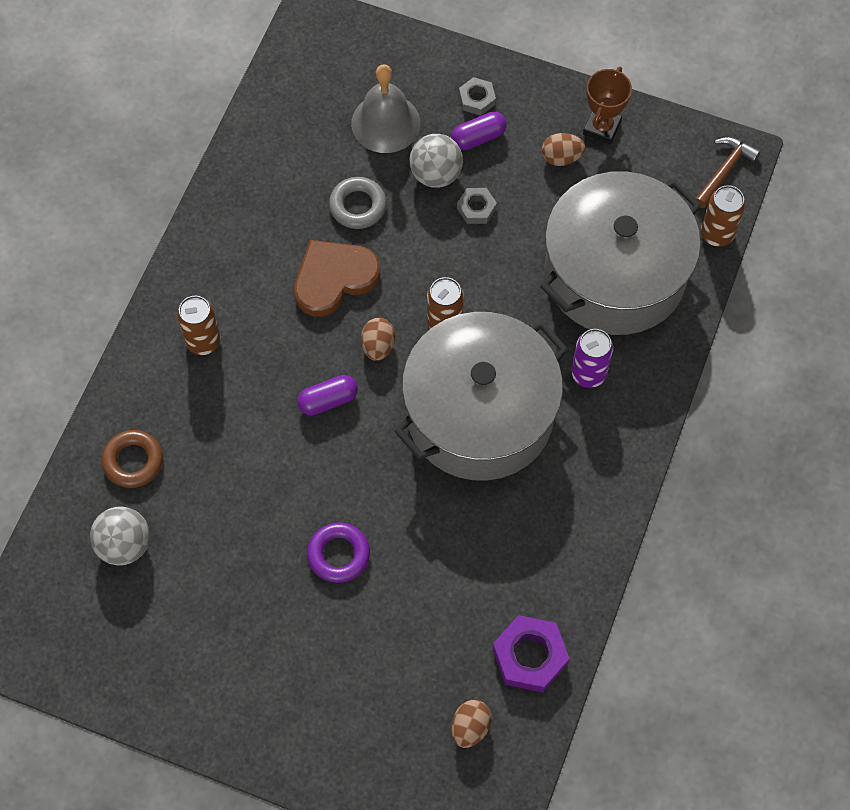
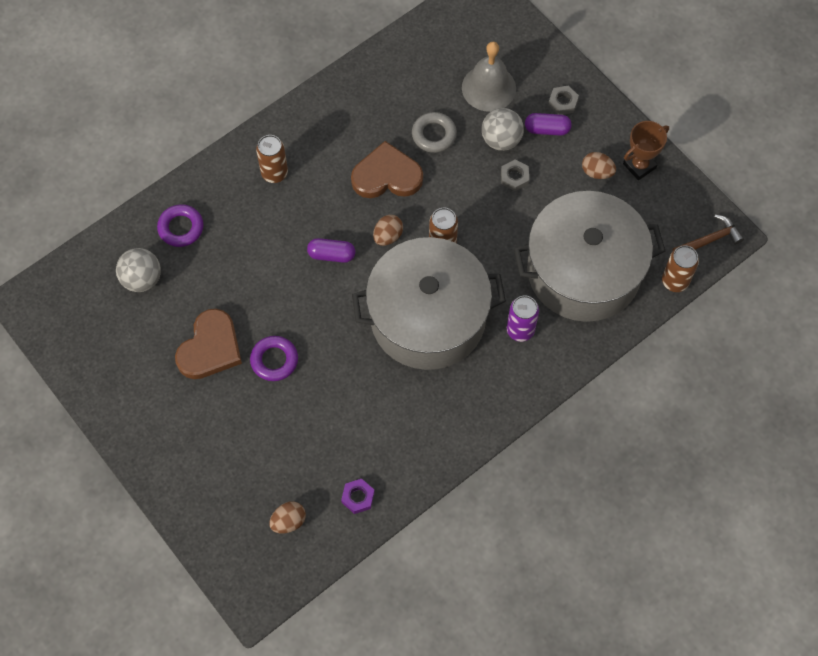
camera: 30 degrees right, 0 degrees up
(133, 461) = (181, 228): brown ring -> purple ring
(256, 581) = (210, 348): none -> brown heart
(529, 656) = (358, 497): purple nut -> purple nut, size x0.58

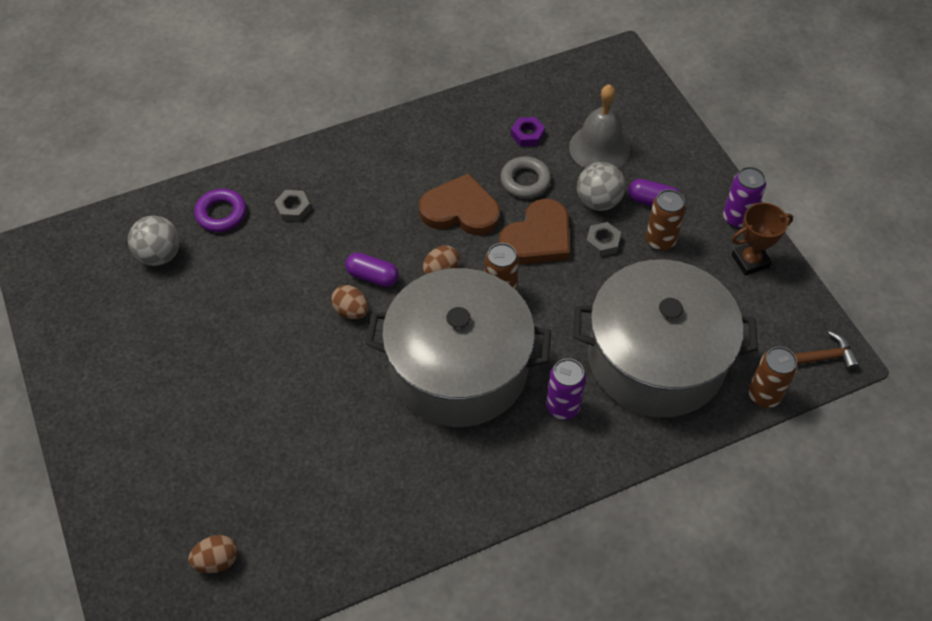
camera: 15 degrees right, 10 degrees down
(210, 348) = (203, 343): brown heart -> brown heart (538, 238)
(274, 173) = (340, 182): brown can -> brown can (660, 240)
(274, 360) = (269, 373): purple ring -> none
(358, 497) = (309, 553): purple nut -> purple nut (527, 135)
(563, 102) = (678, 179): grey nut -> grey nut (293, 208)
(597, 172) = (699, 257): brown egg -> brown egg (351, 311)
(620, 128) = (737, 218): none -> purple can

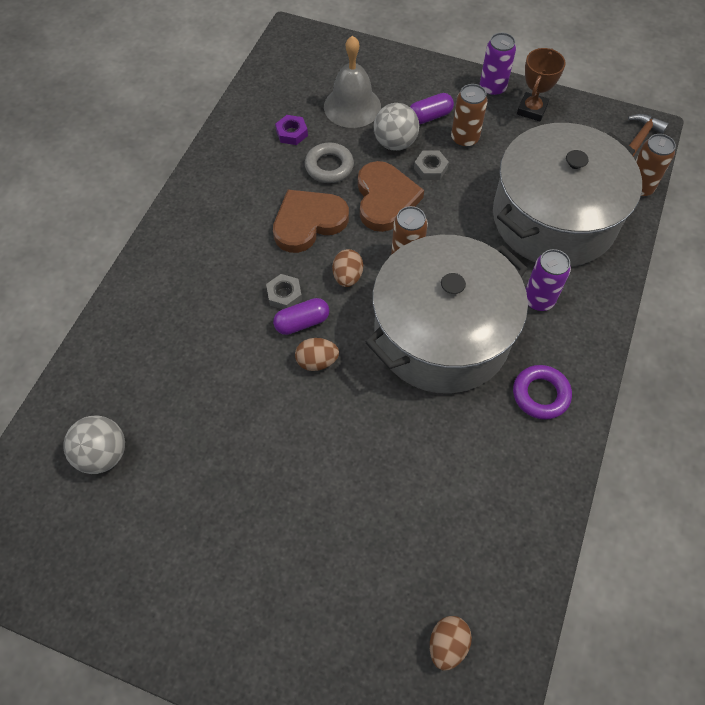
camera: 45 degrees left, 5 degrees up
(221, 214) = (118, 376): purple ring -> purple ring (540, 394)
(293, 208) = (176, 323): grey nut -> grey nut (284, 295)

